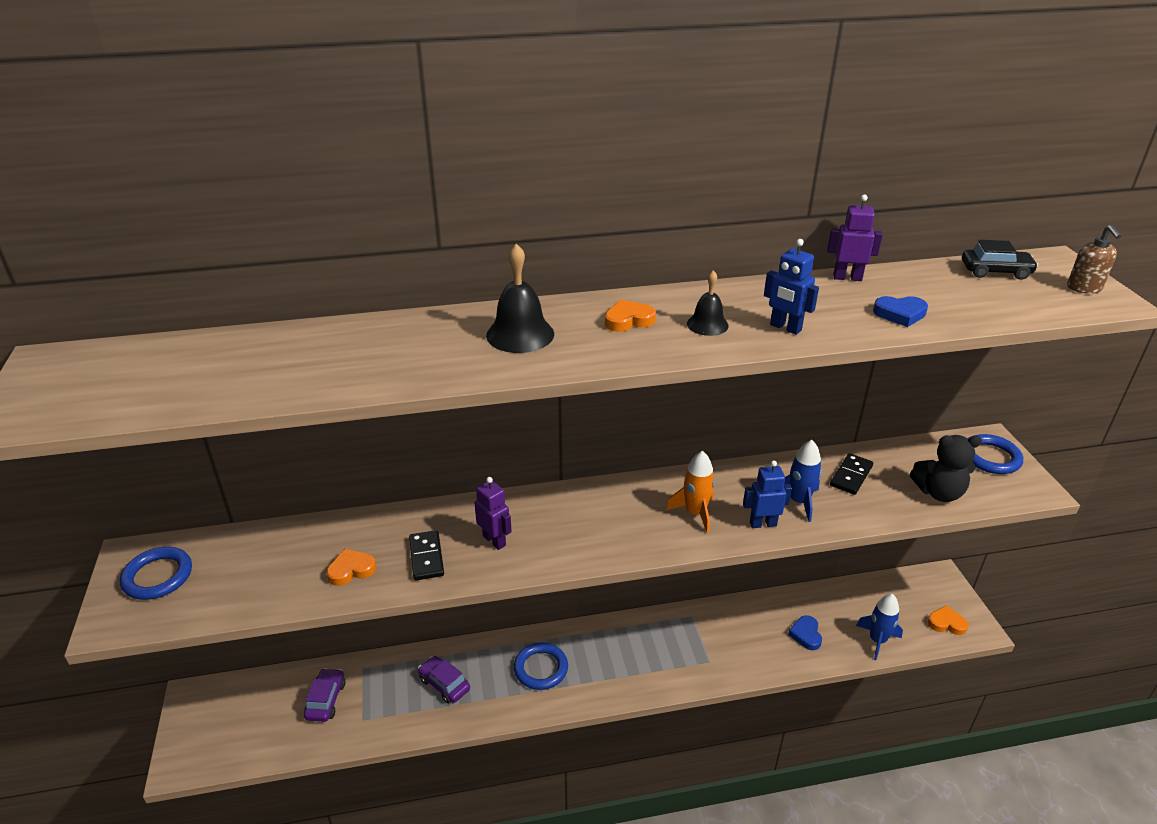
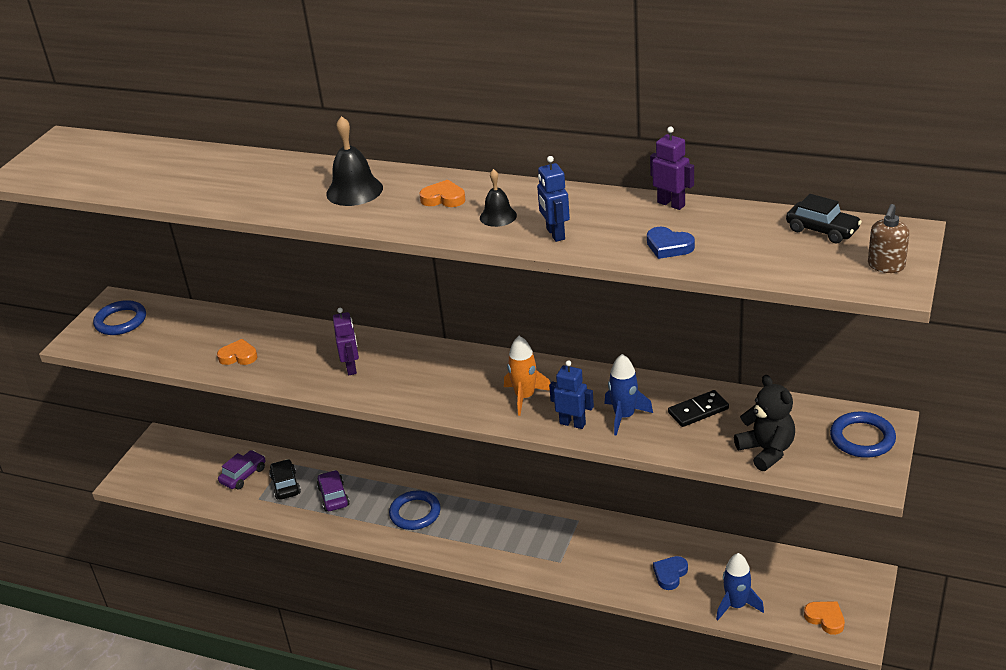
camera: 35 degrees right, 0 degrees up
(382, 692) = (285, 485): none -> black car
(426, 557) = (294, 364): black domino -> none
(939, 492) = (766, 451): black teddy bear -> black teddy bear turned 150 degrees counterclockwise

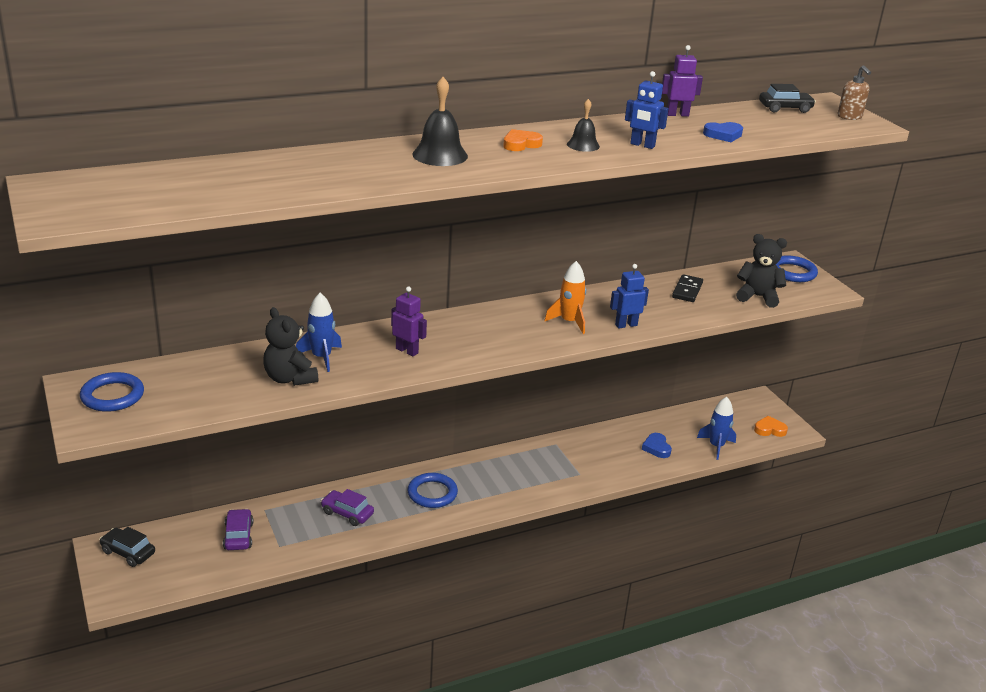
camera: 50 degrees left, 5 degrees down
(238, 356) = (290, 378): orange heart -> black teddy bear
(285, 485) = (291, 525): black car -> black car (128, 552)
(624, 416) = (650, 309): blue rocket -> blue rocket (321, 357)

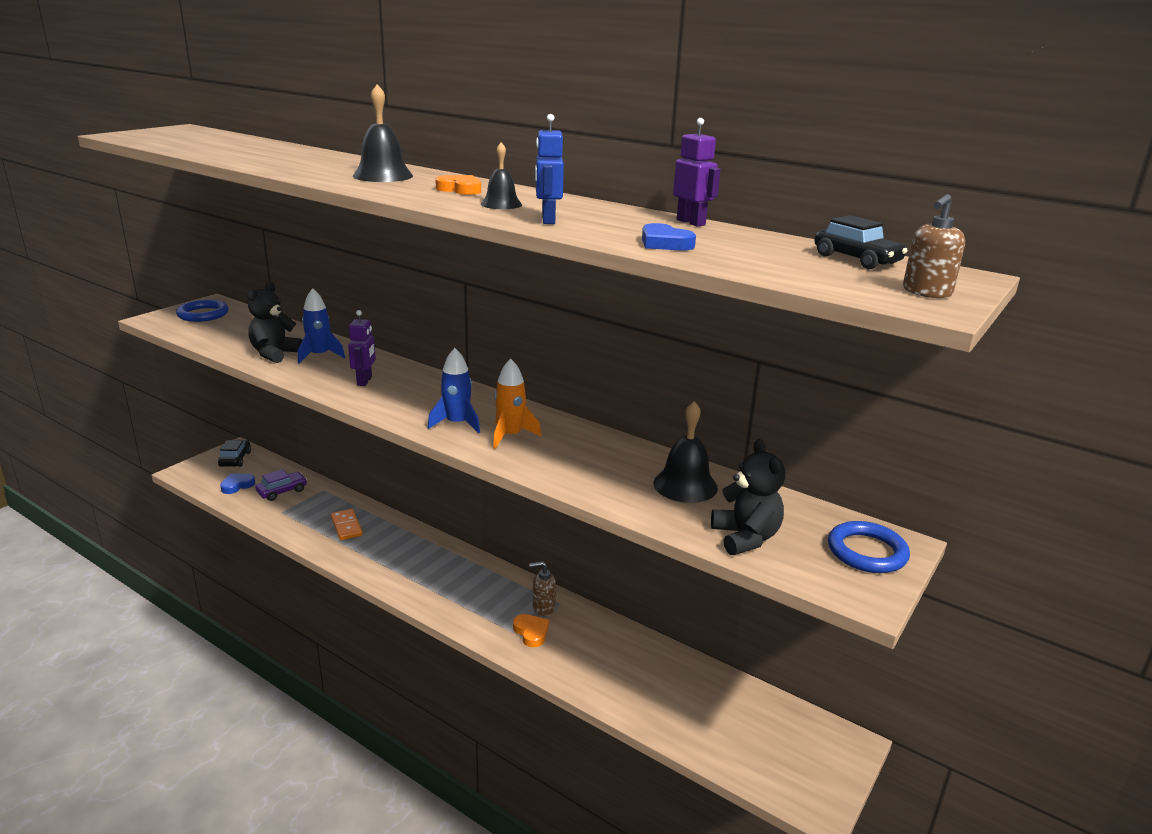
camera: 60 degrees right, 5 degrees down
(347, 513) = (346, 526): purple car -> orange domino
(432, 493) = (410, 558): blue ring -> none
(554, 453) = (543, 608): none -> brown soap dispenser
(626, 325) = (544, 466): blue robot -> none
(656, 448) = (630, 680): blue heart -> blue heart (237, 485)
(687, 290) = (685, 485): black domino -> black bell
(716, 446) = (690, 732): blue rocket -> blue rocket (457, 424)
(769, 429) = (788, 776): orange heart -> orange heart (531, 632)

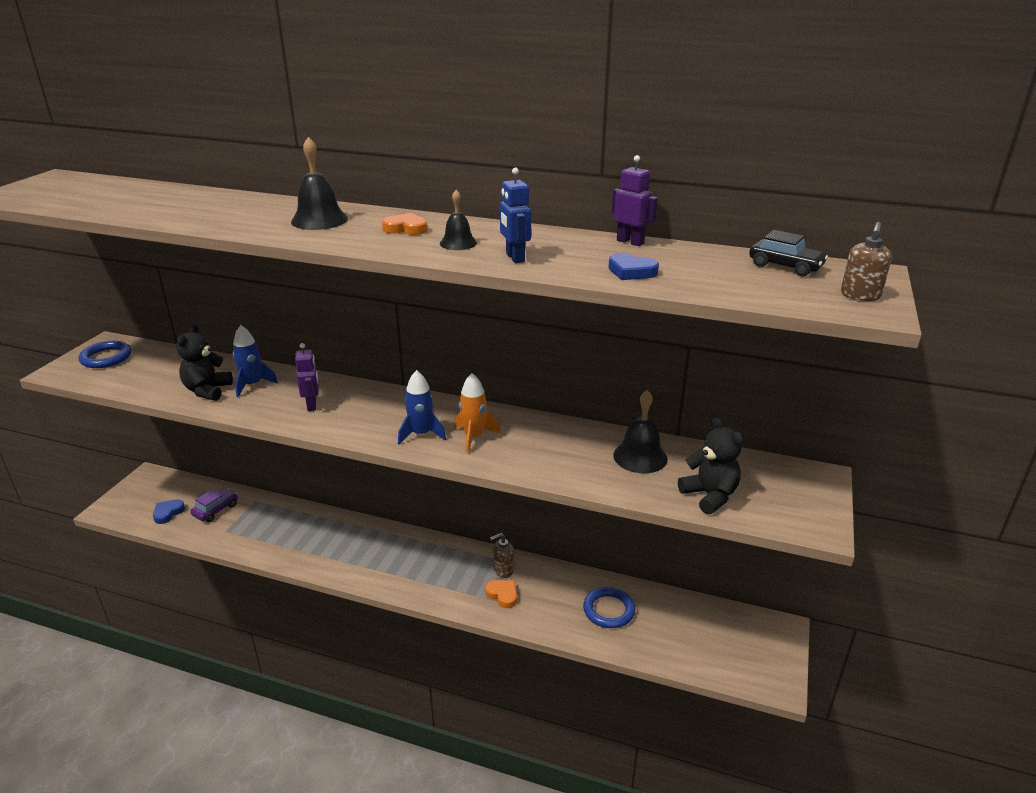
camera: 15 degrees left, 5 degrees up
(235, 459) = (152, 486): black car -> none
(346, 526) = (294, 532): orange domino -> none
(867, 552) = (801, 488): blue ring -> blue ring (608, 610)

